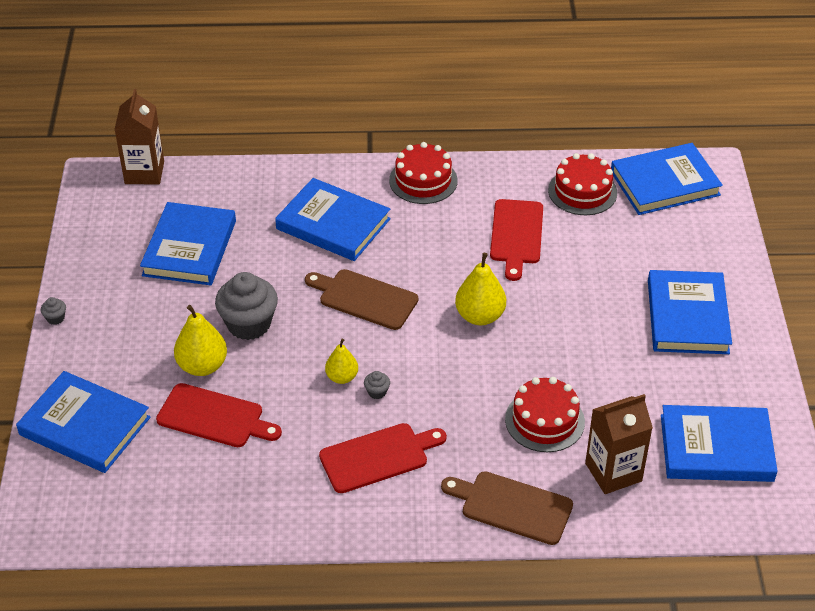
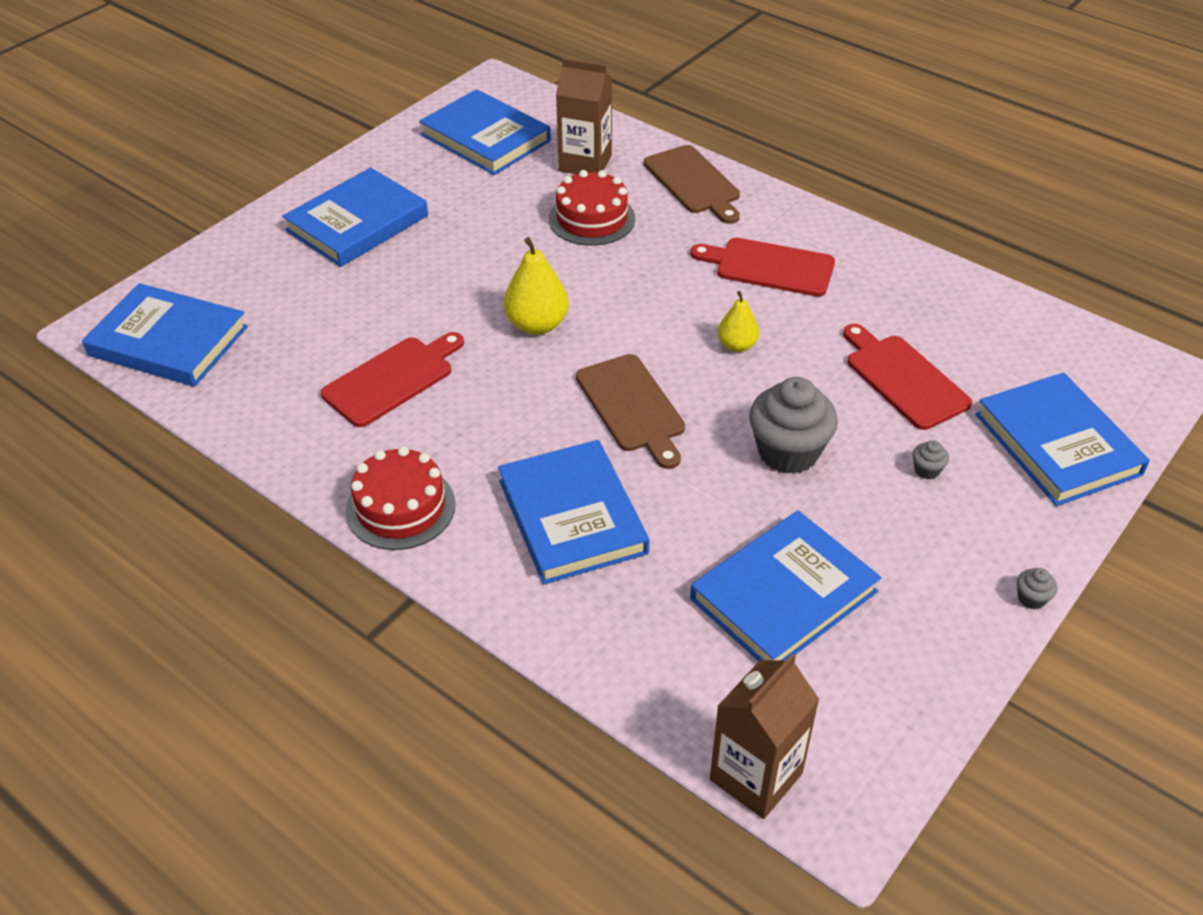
camera: 140 degrees left, 0 degrees up
(202, 366) = (878, 436): yellow pear -> none
(377, 392) = (716, 315): grey cupcake -> grey cupcake (927, 470)
(582, 191) = (257, 383): red cake -> none

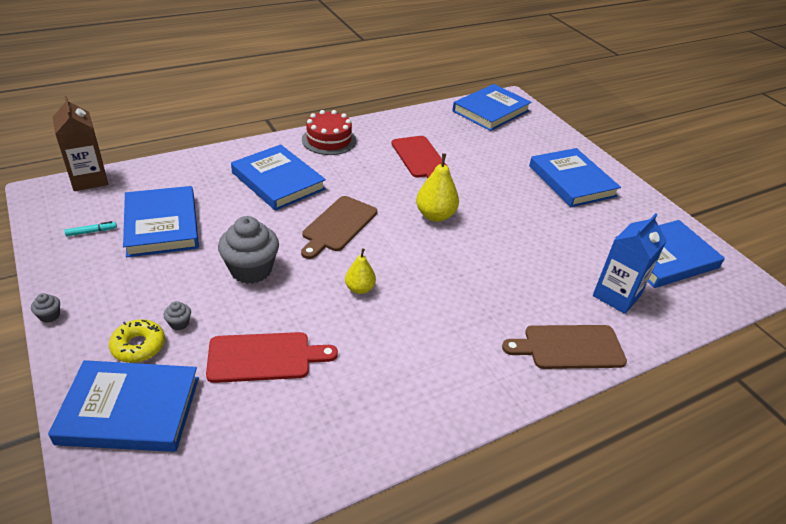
camera: 110 degrees right, 5 degrees down
(572, 516) = (278, 181): blue book -> blue book turned 45 degrees clockwise
(585, 163) = (616, 296): brown carton -> blue carton
(592, 219) = (539, 274): red cake -> none
(632, 407) = (338, 226): brown cutting board -> brown cutting board turned 60 degrees counterclockwise
(769, 267) = (434, 343): red cutting board -> none
(867, 670) = (91, 232): none -> turquoise marker
(987, 486) = (138, 346): none -> yellow donut

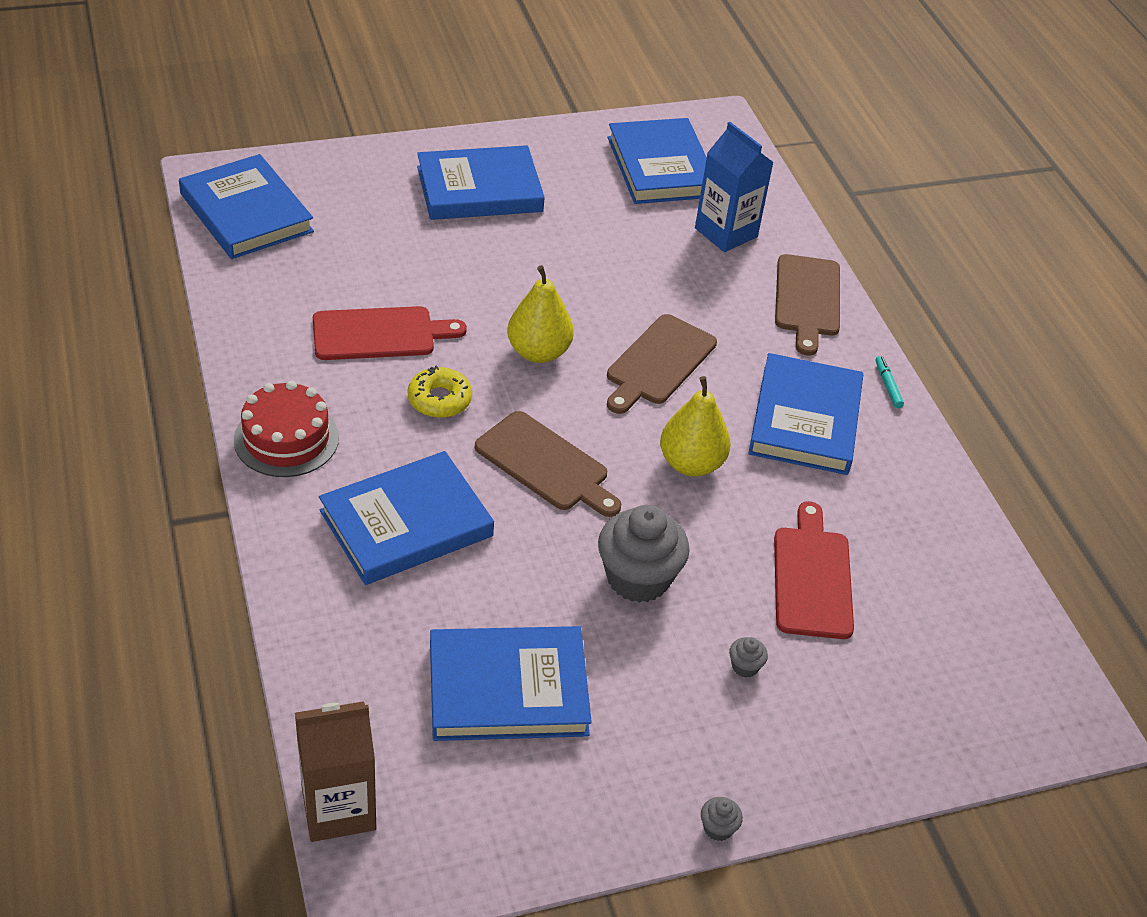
camera: 80 degrees left, 5 degrees up
(91, 232) = (511, 790): turquoise marker -> turquoise marker (888, 385)
(130, 410) = (895, 718): blue book -> blue book (805, 419)
(138, 346) = (786, 713): yellow donut -> yellow donut (439, 400)
(359, 288) = (691, 463): yellow pear -> yellow pear, size x1.59
(452, 268) = (658, 363): none -> brown cutting board

